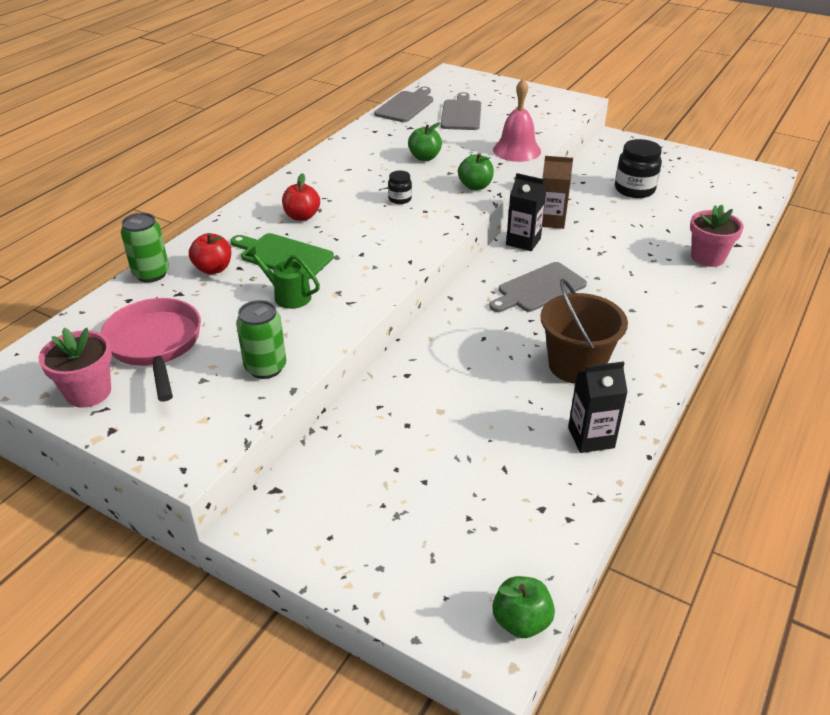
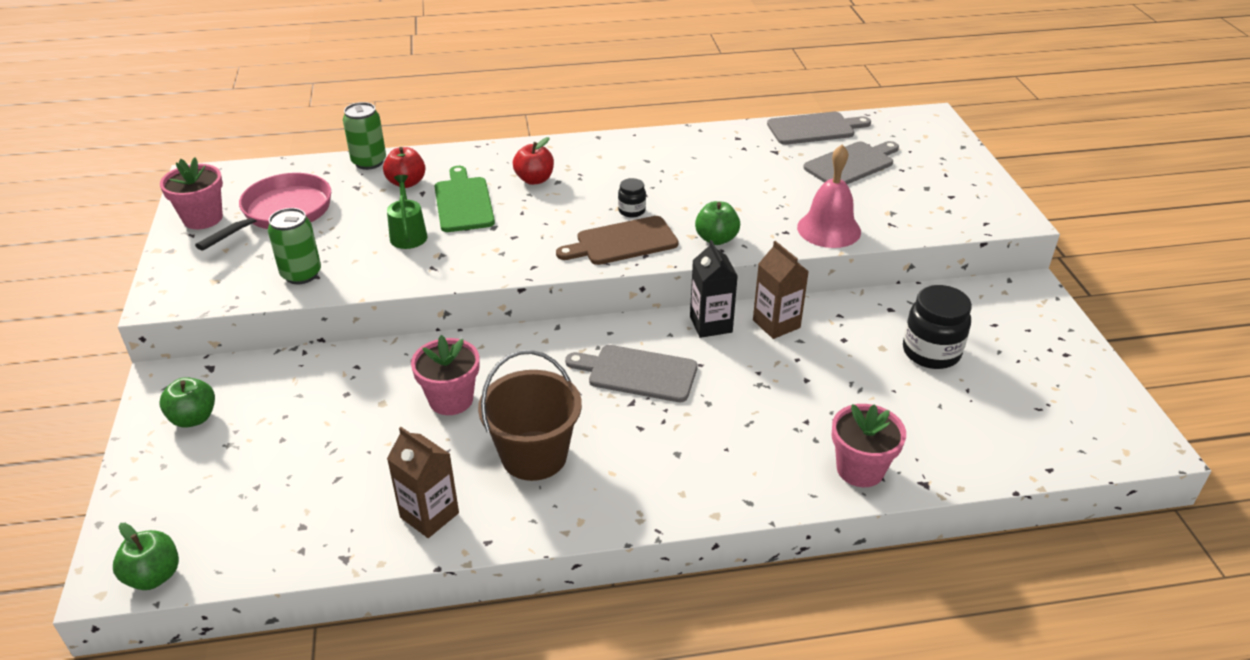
camera: 50 degrees right, 0 degrees up
(424, 157) = (728, 186): green apple -> green apple (193, 418)
(430, 217) = (622, 242): none -> brown cutting board
(475, 376) = (451, 400): none -> pink flower pot
(591, 438) = (429, 515): black carton -> brown carton

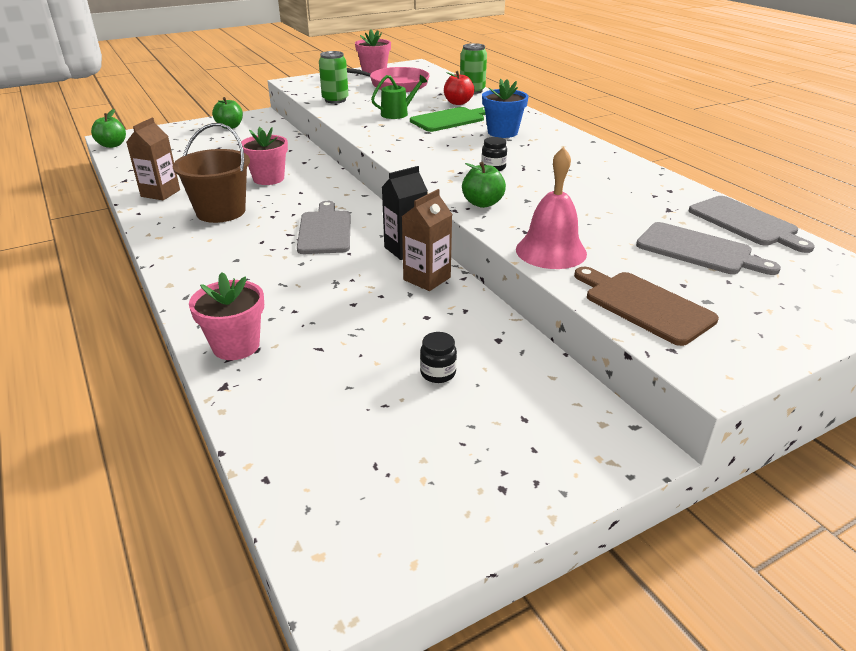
camera: 70 degrees right, 5 degrees down
(534, 179) = (502, 132): red apple -> blue flower pot
(622, 242) = (445, 171): brown cutting board -> brown cutting board (644, 305)
(931, 352) = (438, 373): black jar -> black jar, size x0.52

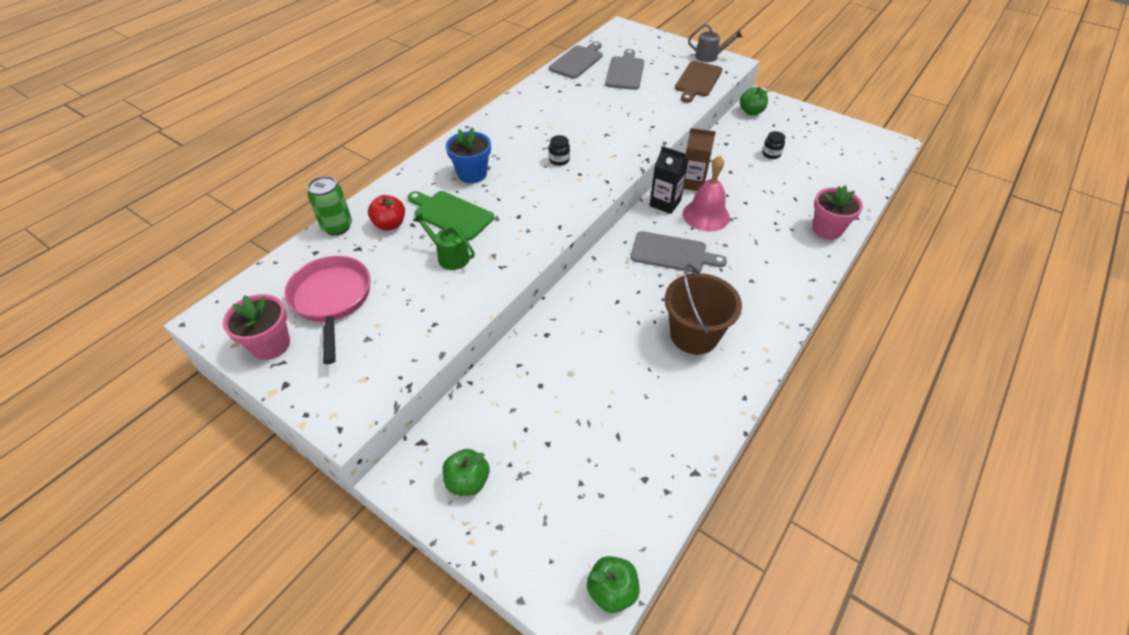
camera: 115 degrees left, 15 degrees up
(160, 193) = (697, 410): brown carton -> none
(268, 179) = (605, 340): pink flower pot -> none
(325, 230) = (672, 253): grey cutting board -> grey cutting board turned 135 degrees counterclockwise
(335, 100) = (421, 330): green can -> none
(482, 203) = (627, 150): green apple -> green apple (751, 112)
(551, 251) = (669, 113): pink bell -> pink bell (706, 215)
(745, 351) = (709, 56): none -> grey watering can

